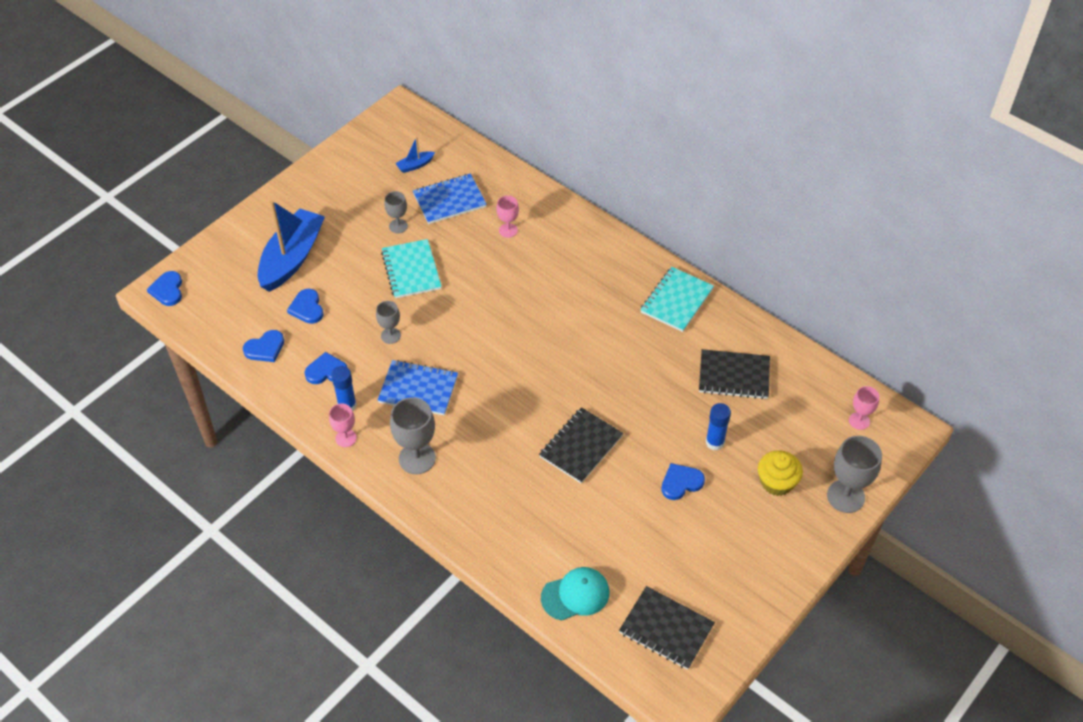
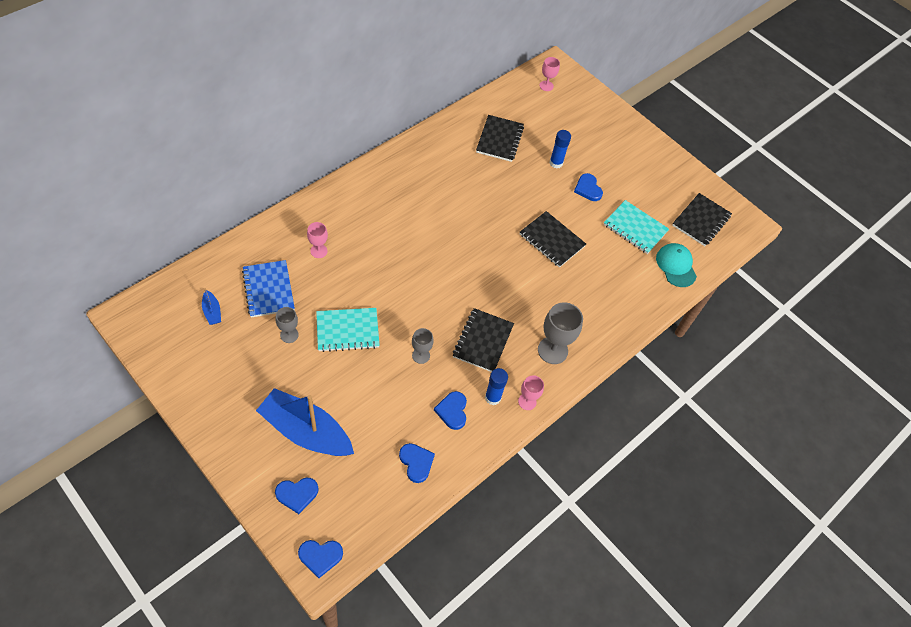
camera: 90 degrees left, 5 degrees up
(307, 308) = (374, 422): blue heart -> blue heart (297, 494)
(418, 389) = (483, 341): blue notebook -> black notebook
(676, 301) = (423, 156): turquoise notebook -> turquoise notebook (635, 228)
(776, 482) = (591, 138): yellow cupcake -> none
(845, 496) = (604, 108): grey goblet -> none

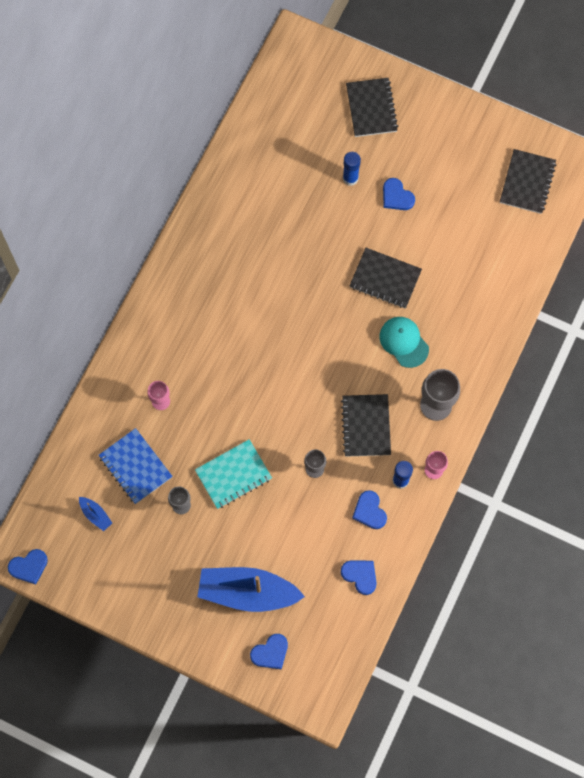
camera: 15 degrees left, 15 degrees up
(320, 556) = (318, 696): blue heart -> blue heart (29, 567)
(499, 139) = (278, 175): black notebook -> black notebook (371, 108)
(546, 86) = (297, 75): pink goblet -> none
(635, 228) = (463, 224): turquoise notebook -> none
(676, 266) = (520, 251): turquoise cap -> turquoise cap (404, 342)

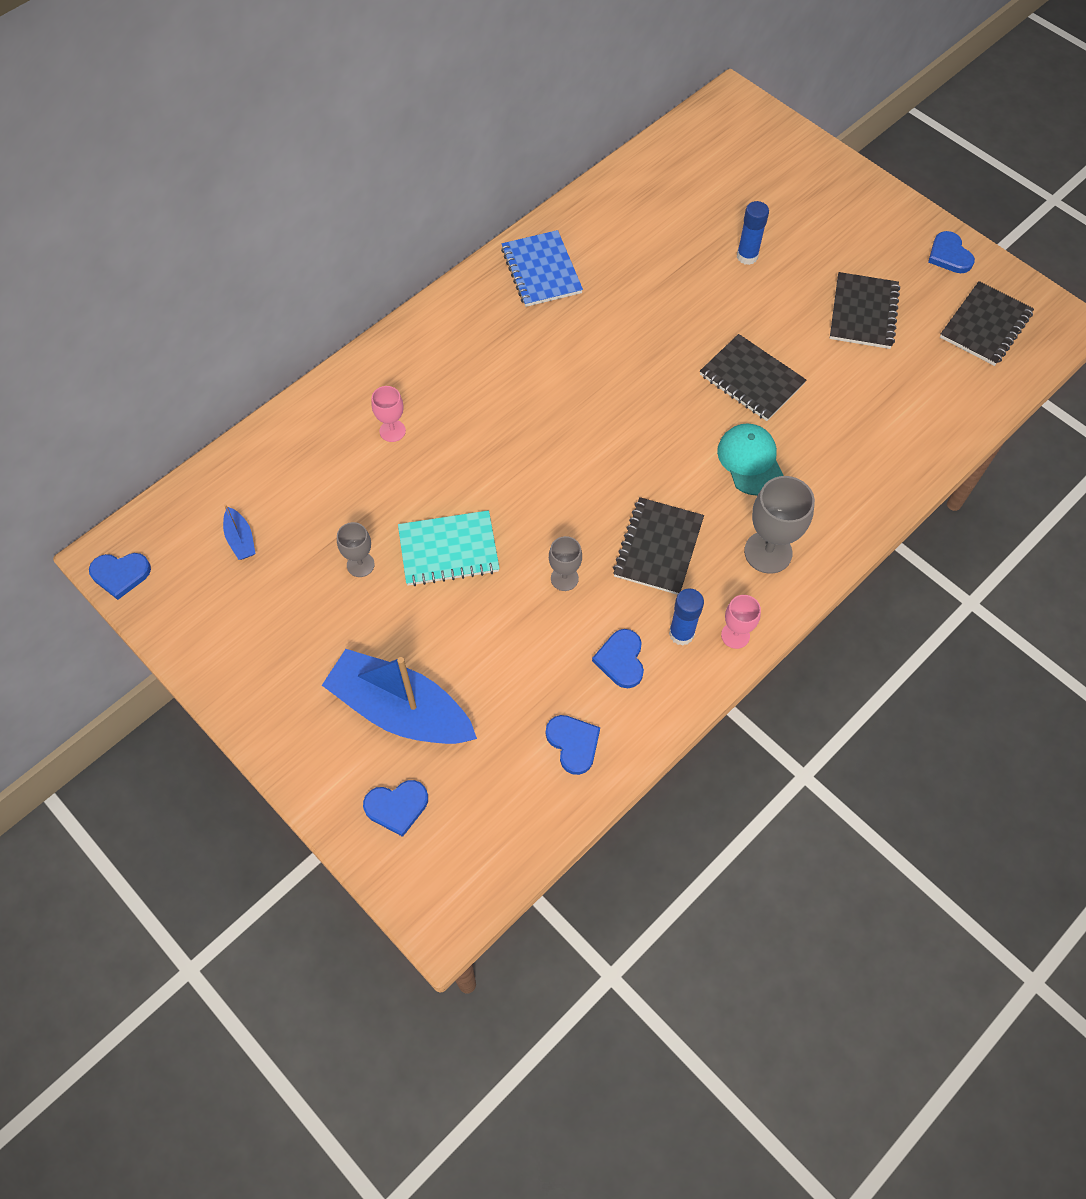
camera: 20 degrees right, 10 degrees down
(135, 466) = (322, 498): blue notebook -> blue notebook (541, 271)
(371, 108) = (802, 191): black notebook -> black notebook (863, 313)
(396, 196) = (801, 292): blue heart -> blue heart (949, 255)

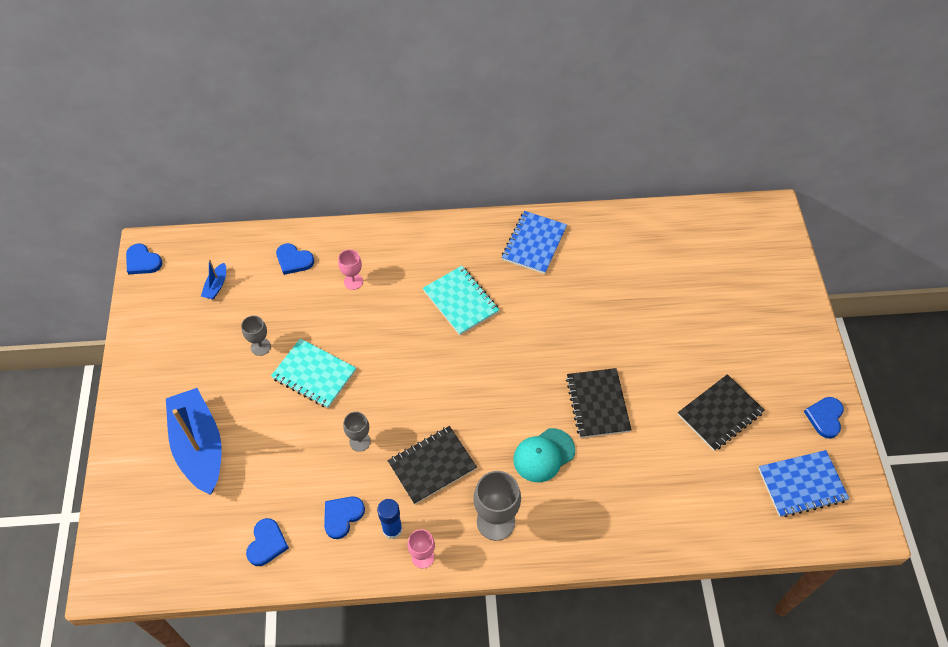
camera: 40 degrees right, 5 degrees down
(397, 807) = (144, 499): blue heart -> blue heart (294, 260)
(525, 375) = (460, 301): none -> turquoise notebook
(747, 256) = (676, 322): blue glue stick -> none
(750, 461) = (543, 455): turquoise cap -> turquoise cap turned 150 degrees counterclockwise
(985, 325) = (801, 484): black notebook -> blue notebook

